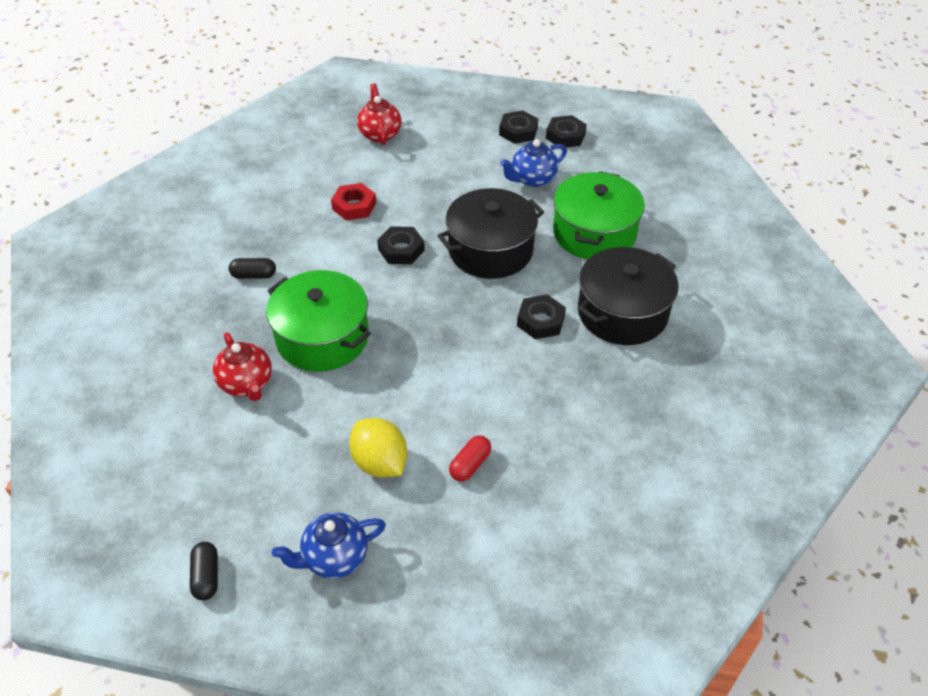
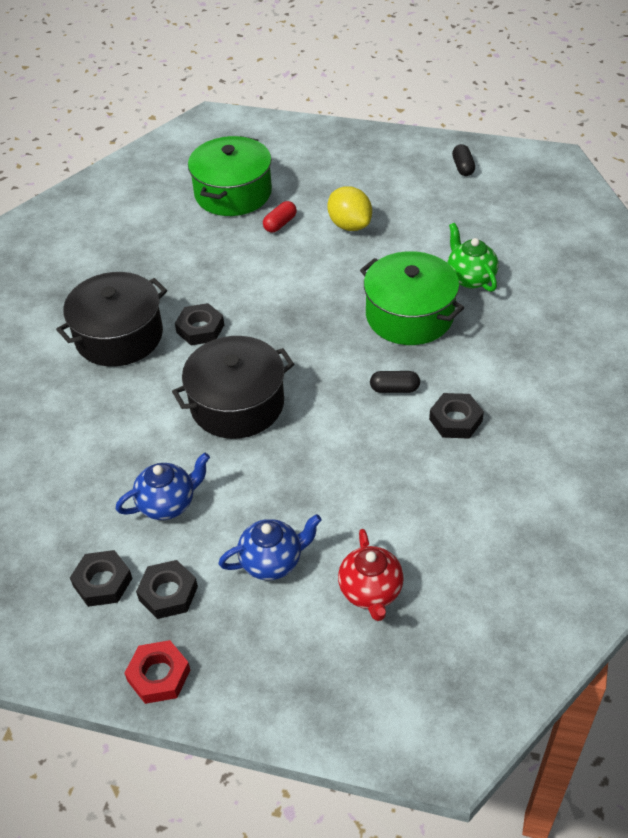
camera: 175 degrees left, 0 degrees up
(247, 384) = (470, 278): red teapot -> green teapot
(254, 275) = (493, 377): black capsule -> black capsule (394, 389)
(334, 557) = (378, 176): blue teapot -> blue teapot (272, 561)
(354, 206) = (395, 465): red nut -> red nut (159, 675)
(401, 250) = (336, 405): black nut -> black nut (455, 420)
(594, 233) = (116, 424): green pot -> green pot (233, 193)

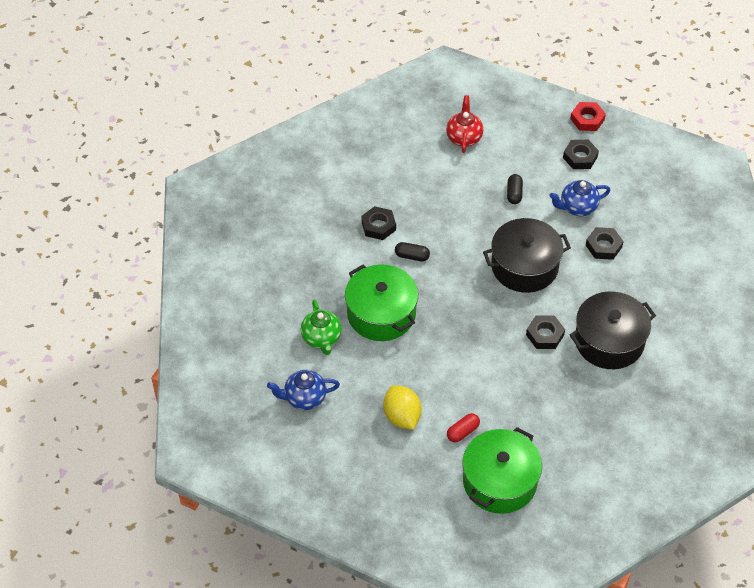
camera: 170 degrees left, 5 degrees up
(102, 582) = (618, 170): black nut -> black nut (603, 246)
(272, 561) = (517, 163): blue teapot -> blue teapot (304, 398)
(463, 167) = (276, 466): black capsule -> black capsule (514, 193)

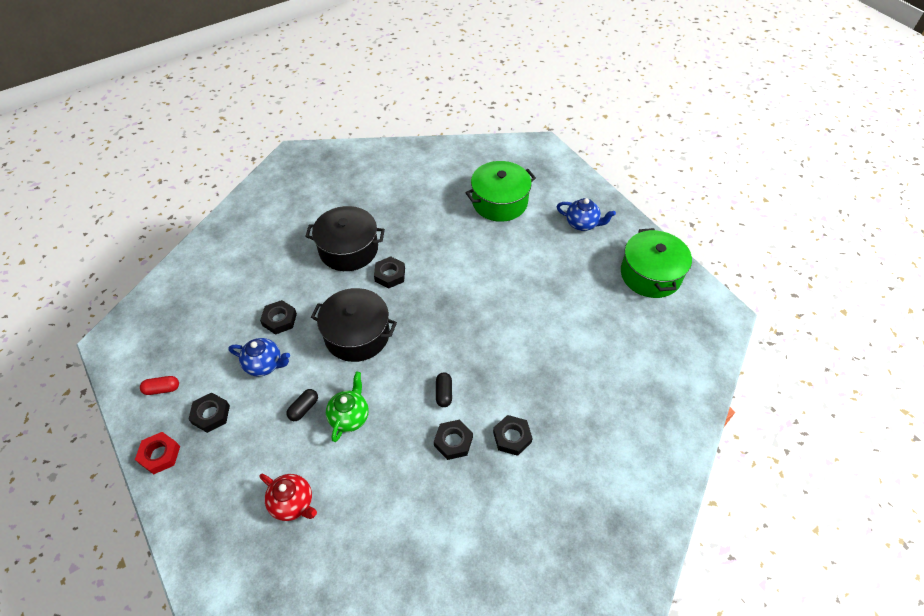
camera: 150 degrees left, 0 degrees up
(304, 398) = (610, 315): blue teapot -> blue teapot (582, 224)
(322, 338) = (570, 356): green teapot -> green teapot (350, 417)
(334, 250) = (512, 437): none -> black nut
(381, 314) = (506, 353): green pot -> green pot (650, 274)
(402, 417) = (540, 268): yellow lemon -> none
(412, 256) = (444, 393): black capsule -> black capsule turned 45 degrees clockwise
(462, 432) = (502, 240): red capsule -> red capsule (162, 389)
(464, 137) = (293, 503): red teapot -> red teapot turned 90 degrees counterclockwise

